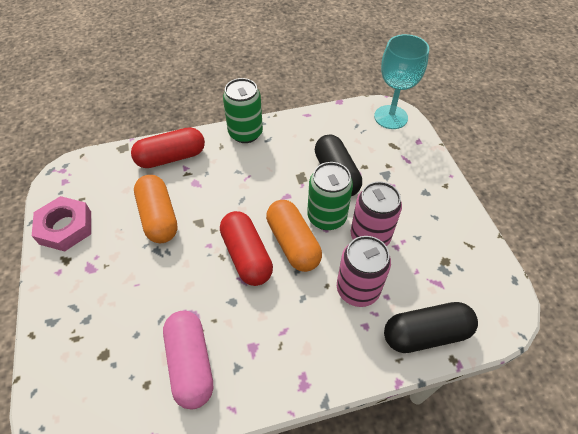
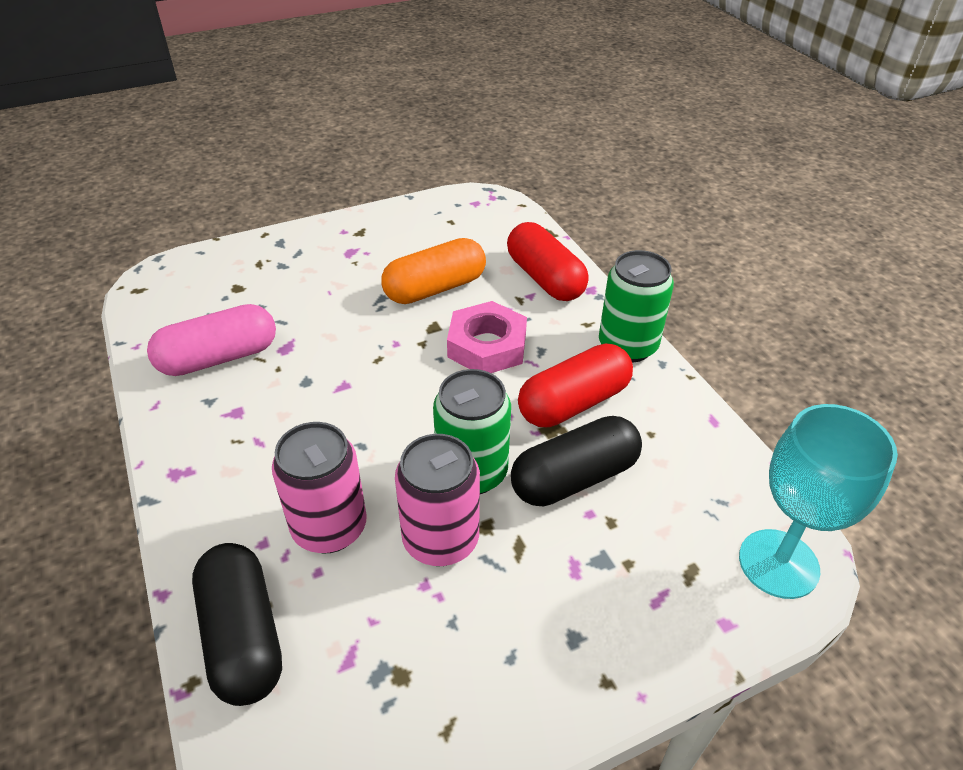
camera: 80 degrees right, 10 degrees down
(65, 227) = (405, 220): pink nut -> pink nut (487, 346)
(247, 256) = (382, 384): red capsule -> red capsule (574, 403)
(293, 243) = (411, 434): orange capsule -> none

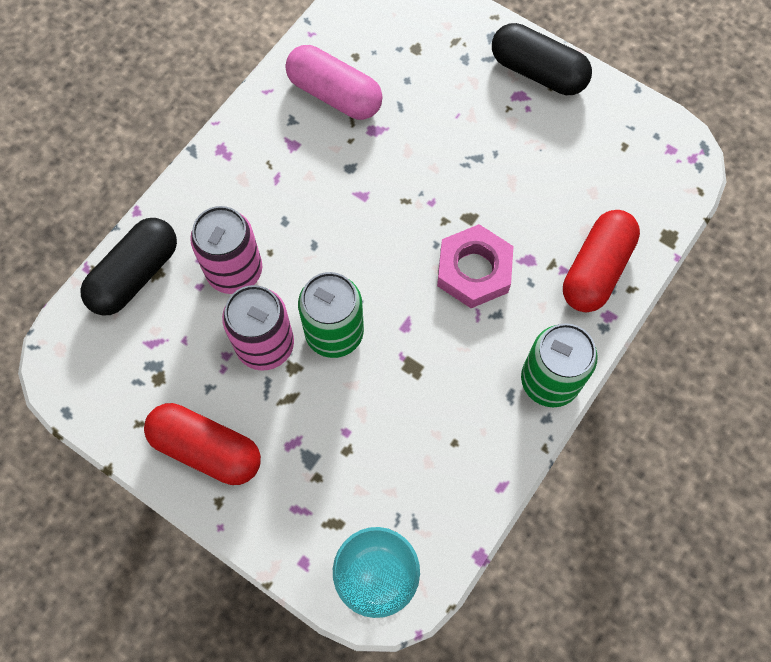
camera: 60 degrees right, 25 degrees up
(435, 288) = (518, 190): orange capsule -> none
(574, 403) = (451, 369): red capsule -> red capsule (206, 449)
(574, 478) = (372, 406): black capsule -> black capsule (537, 72)

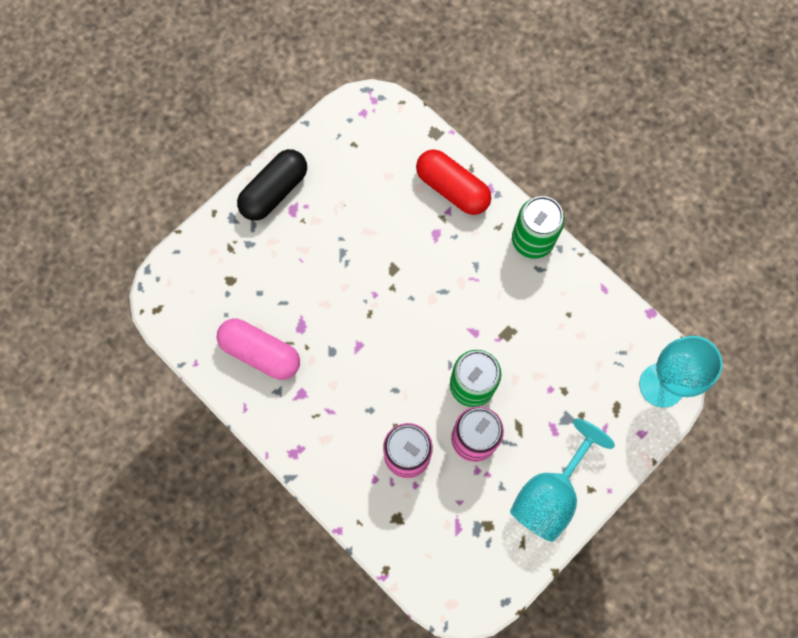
camera: 80 degrees left, 5 degrees up
(135, 275) = (397, 536): black capsule -> none
(206, 449) = (550, 494): red capsule -> turquoise goblet
(334, 94) = (260, 353): pink capsule -> pink capsule turned 75 degrees clockwise
(474, 270) = (438, 274): pink nut -> none

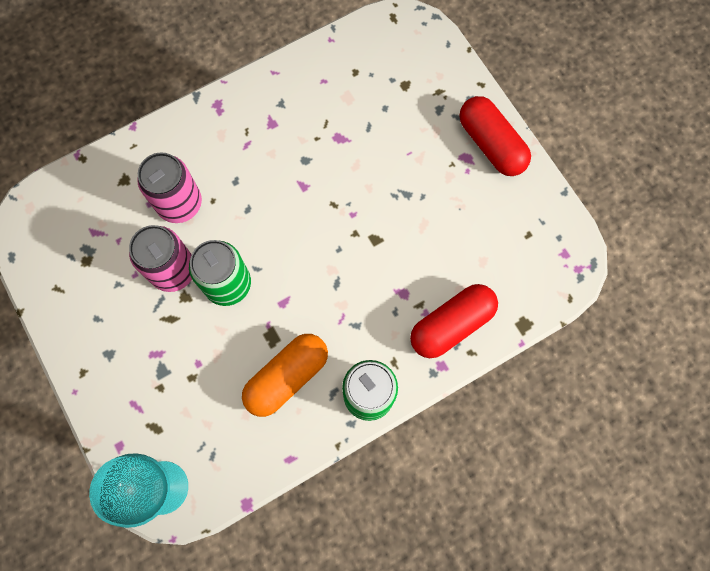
camera: 105 degrees right, 0 degrees up
(260, 353) = (323, 96): pink capsule -> none
(274, 191) = (491, 144): black capsule -> red capsule
(538, 310) = (287, 377): none -> orange capsule
(550, 494) = (93, 329): turquoise goblet -> none

